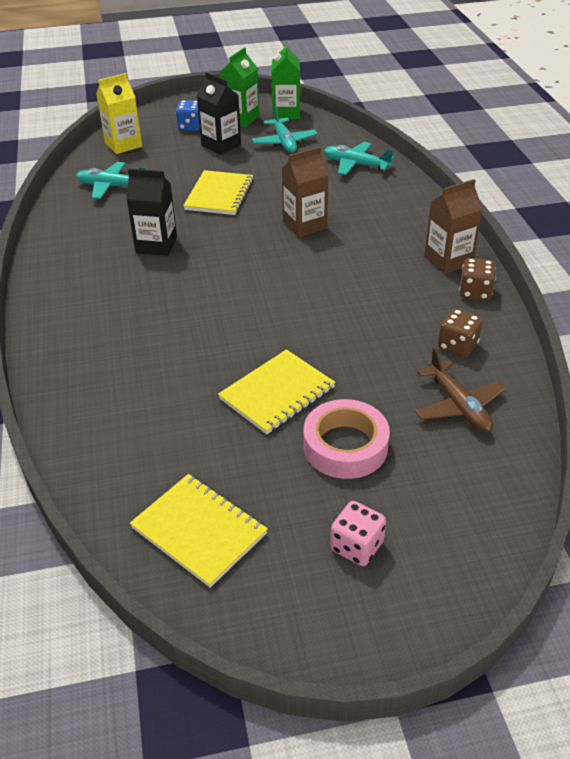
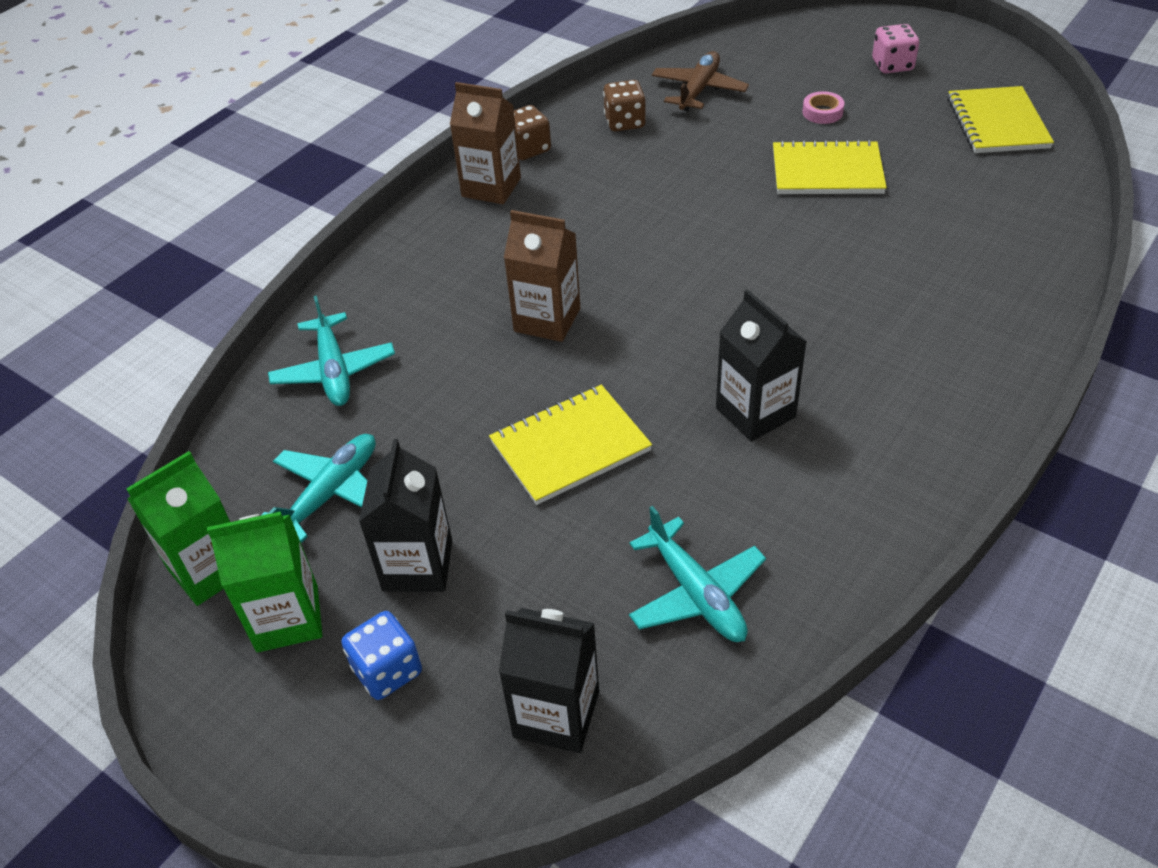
camera: 130 degrees left, 5 degrees up
(123, 145) = (556, 714): yellow carton -> black carton
(345, 446) = (822, 112): pink tape -> pink tape, size x0.49

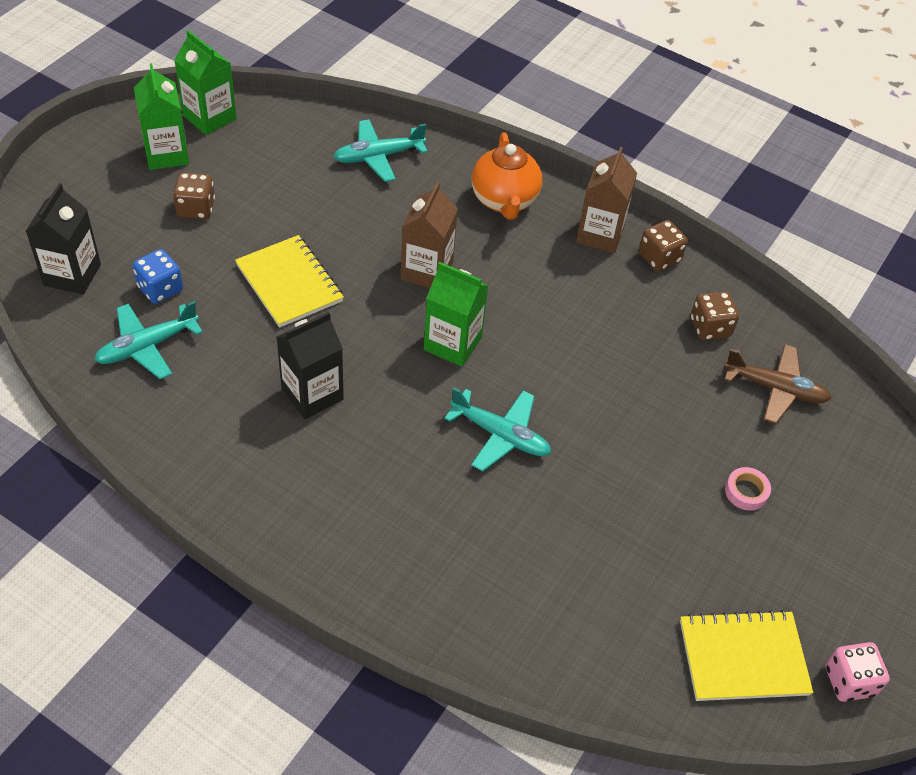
camera: 80 degrees right, 5 degrees up
(331, 493) = (263, 165): turquoise plane -> turquoise plane (500, 435)
(387, 670) = (120, 199): blue dice -> blue dice (160, 289)
(417, 565) = (196, 208): black carton -> brown dice
(430, 257) = (504, 200): none -> orange teapot
(662, 296) = (452, 344): none -> green carton
(827, 172) = (638, 482): yellow notebook -> none
(892, 65) = (853, 572): pink dice -> pink dice (849, 681)

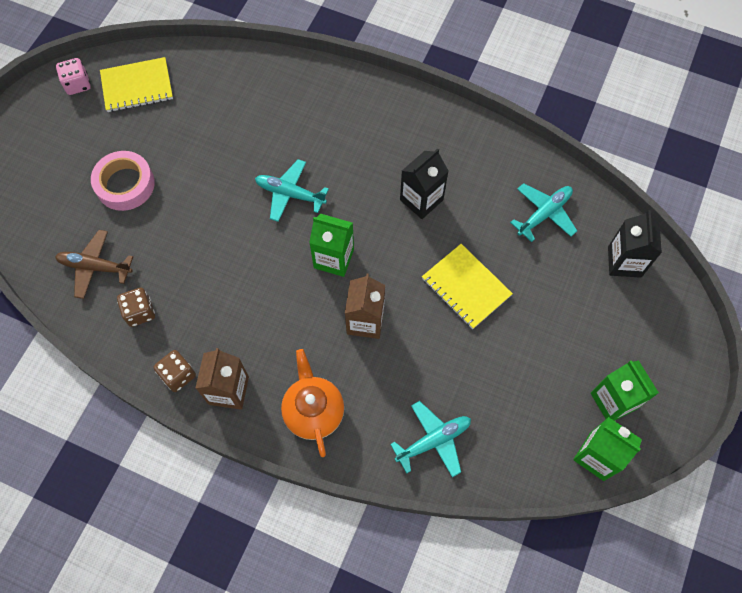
camera: 175 degrees right, 15 degrees up
(160, 289) = (557, 263): blue dice -> none
(196, 208) = (564, 345): brown dice -> none
(746, 492) = (125, 184): pink tape -> pink tape, size x2.06

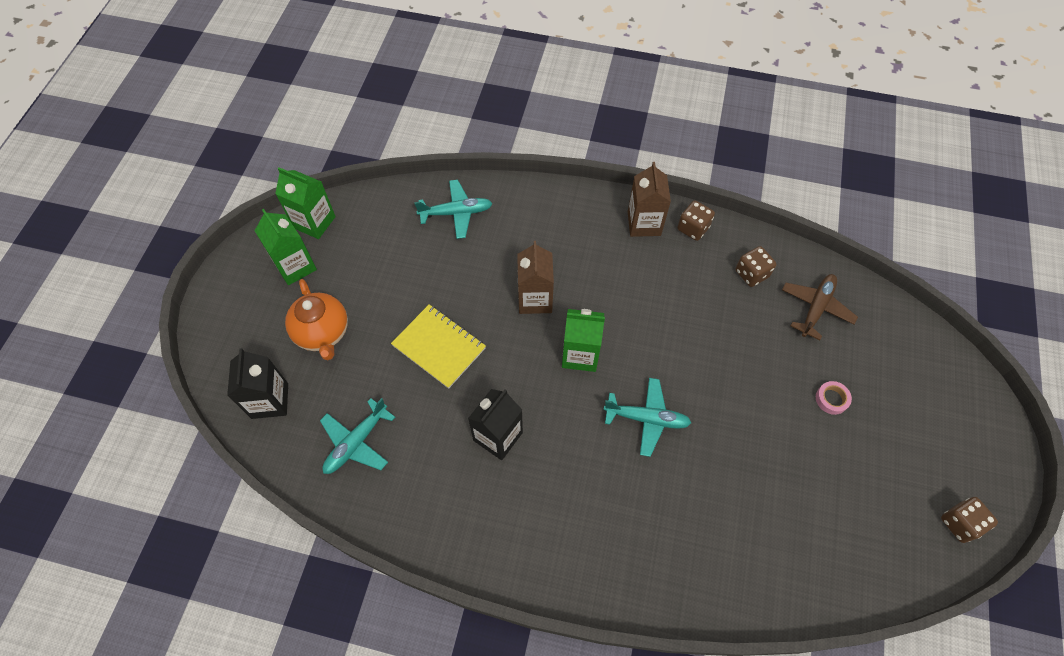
camera: 170 degrees right, 5 degrees down
(77, 84) = (960, 523): pink dice -> brown dice
(95, 267) = (816, 308): brown plane -> brown plane turned 60 degrees counterclockwise
(125, 184) = (831, 399): pink tape -> pink tape, size x0.49
(137, 86) = (885, 534): yellow notebook -> none
(314, 411) = (564, 219): orange teapot -> orange teapot (323, 333)
(433, 440) = (456, 213): turquoise plane -> turquoise plane turned 150 degrees counterclockwise

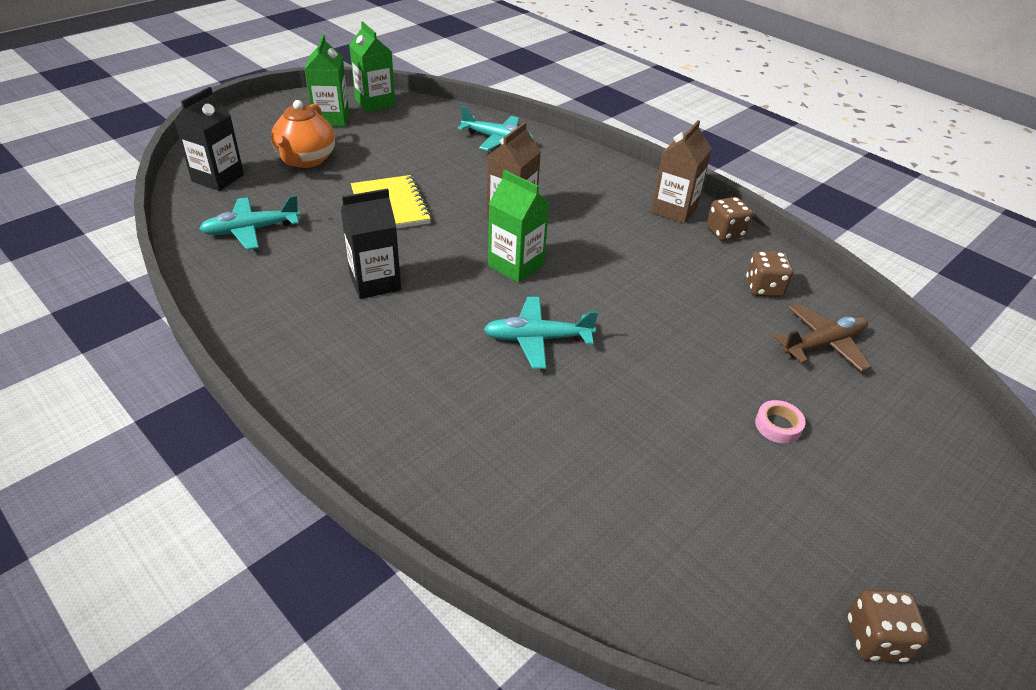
camera: 30 degrees right, 20 degrees down
(647, 419) = (537, 339): turquoise plane -> turquoise plane turned 135 degrees clockwise

